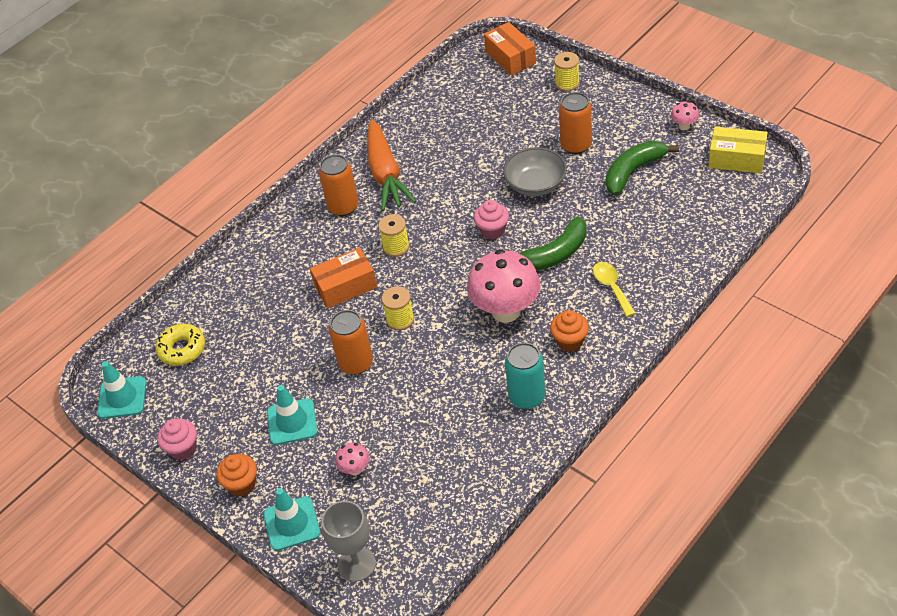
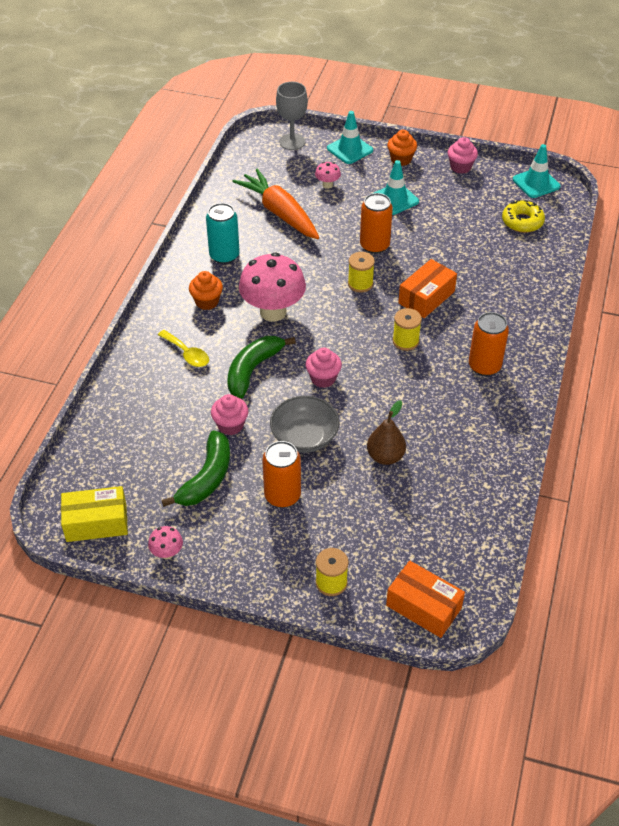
camera: 150 degrees right, 0 degrees up
(386, 173) = (468, 411): orange carrot -> orange carrot (280, 213)
(477, 155) = (385, 456): none -> brown pear
(596, 209) = (230, 425): none -> pink cupcake

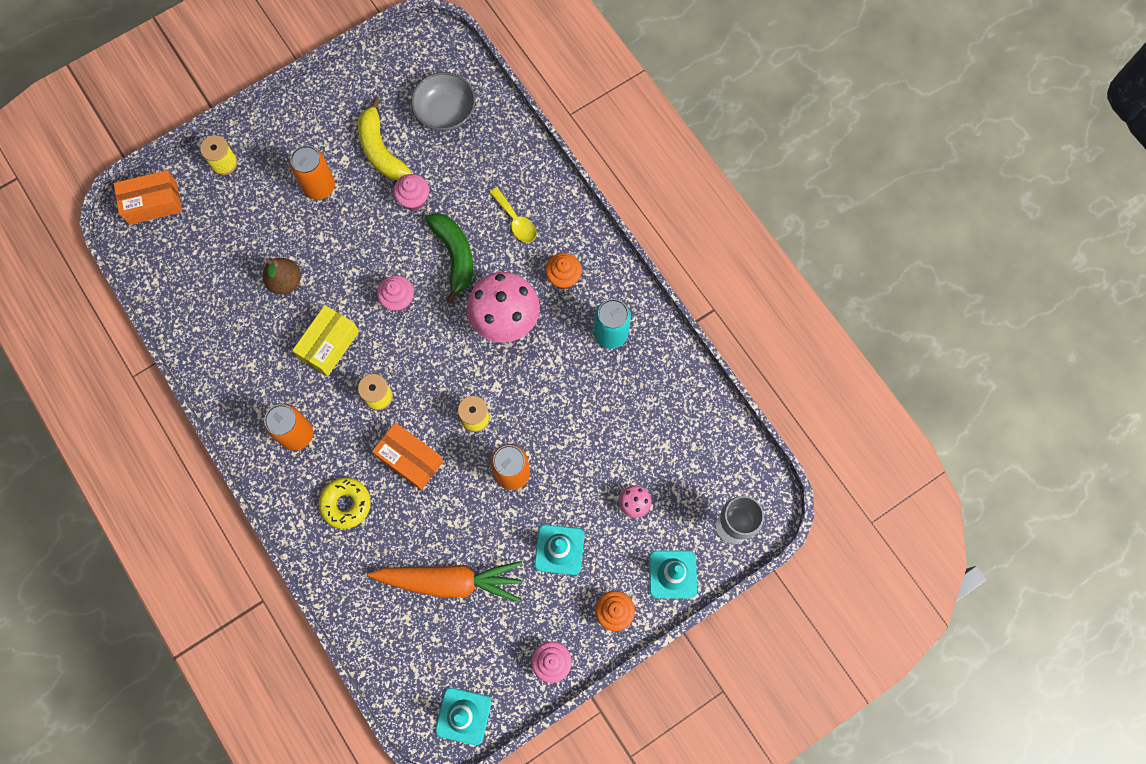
camera: 130 degrees right, 25 degrees up
(96, 522) = (408, 58): yellow box -> yellow box (329, 345)
(167, 553) = (342, 83): pink mushroom -> none
(187, 354) = (516, 221): yellow spoon -> yellow spoon turned 120 degrees counterclockwise
(206, 478) = (381, 150): green banana -> yellow banana
(280, 213) = (629, 426): orange carrot -> orange carrot (450, 581)
(304, 437) = (355, 241): grey bowl -> grey bowl (445, 112)
(426, 297) = (410, 459): orange box -> orange box turned 45 degrees counterclockwise
(522, 222) = (424, 642): yellow donut -> yellow donut (346, 504)

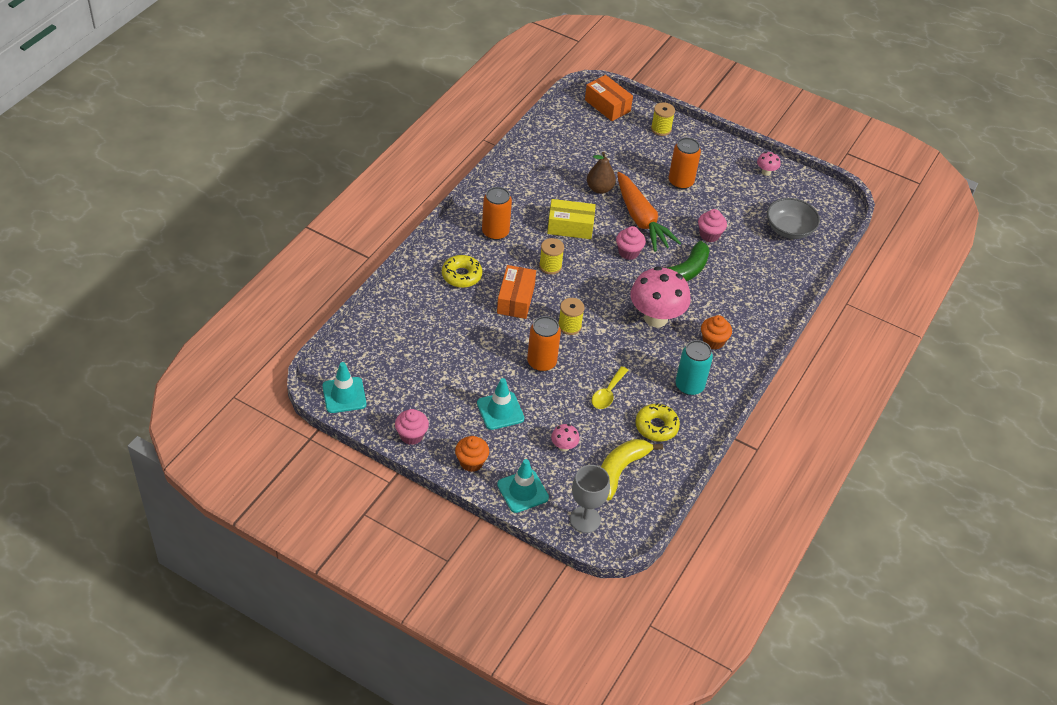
camera: 60 degrees right, 25 degrees down
(350, 87) = (766, 172): none -> pink mushroom
(381, 150) = (732, 204): yellow banana -> yellow banana (620, 471)
(450, 581) = (439, 353): orange carrot -> orange carrot (641, 219)
(516, 221) = (736, 298): yellow spoon -> yellow spoon (607, 393)
(648, 395) = (656, 426): none -> yellow donut

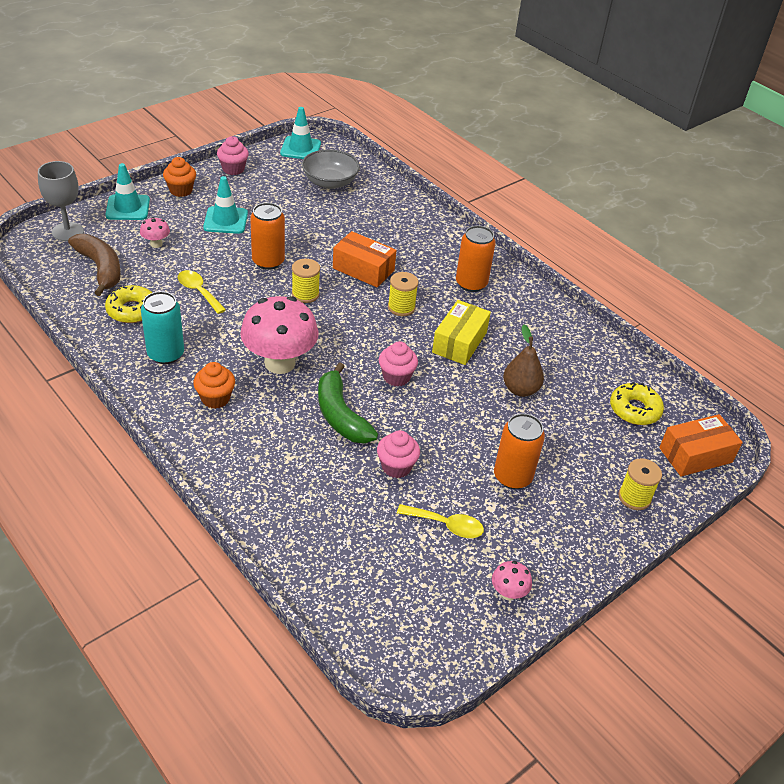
camera: 110 degrees right, 5 degrees down
(461, 275) = (414, 244): yellow donut -> yellow donut (634, 409)
(620, 471) = (100, 269): yellow banana -> brown banana
(641, 219) = (451, 409): orange carrot -> none
(738, 204) = (446, 525): none -> yellow spoon
(789, 229) = (372, 567): grey bowl -> grey bowl (330, 182)

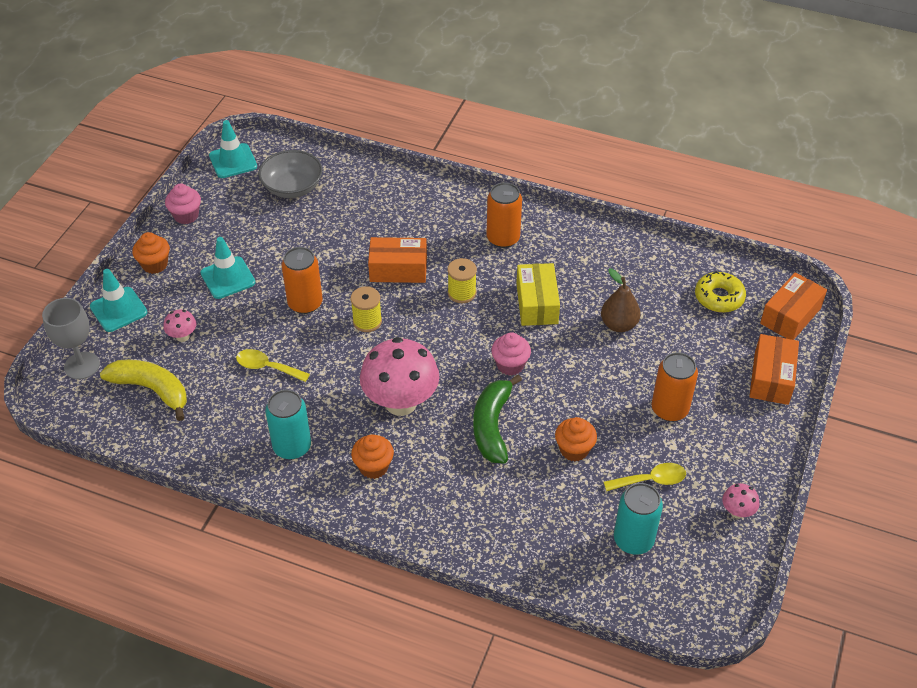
camera: 25 degrees left, 5 degrees up
(100, 269) = (151, 390): brown banana -> yellow banana
(132, 310) = (221, 418): yellow donut -> none
(341, 415) = (492, 426): green banana -> green banana turned 60 degrees clockwise
(388, 566) = (633, 540): none -> turquoise can
(396, 467) = (574, 450): pink cupcake -> orange cupcake
(634, 497) = (771, 378): yellow spool -> orange box

